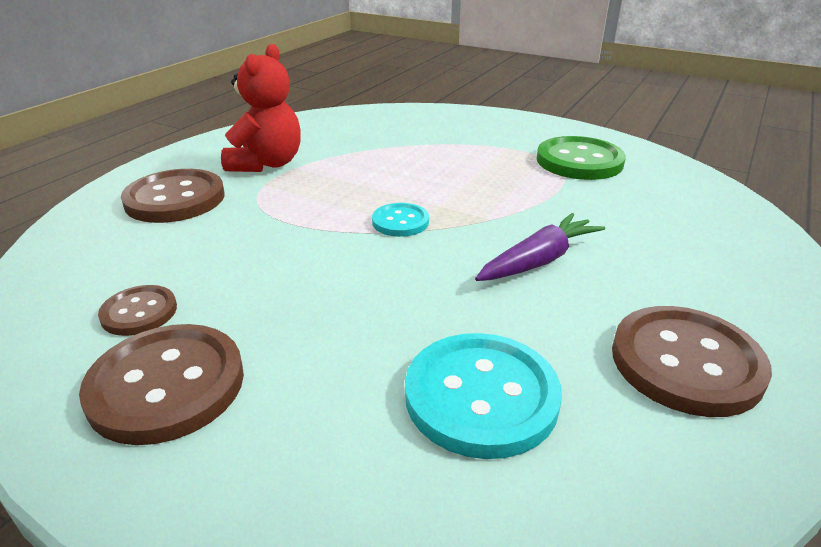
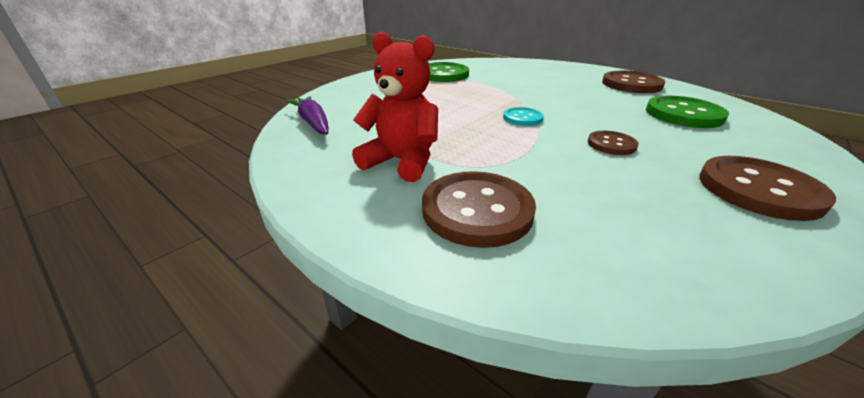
camera: 80 degrees left, 0 degrees up
(139, 312) = (692, 210): brown button -> brown button (611, 144)
(481, 396) = (683, 114): turquoise button -> green button
(539, 260) = (562, 94): purple carrot -> purple carrot (313, 122)

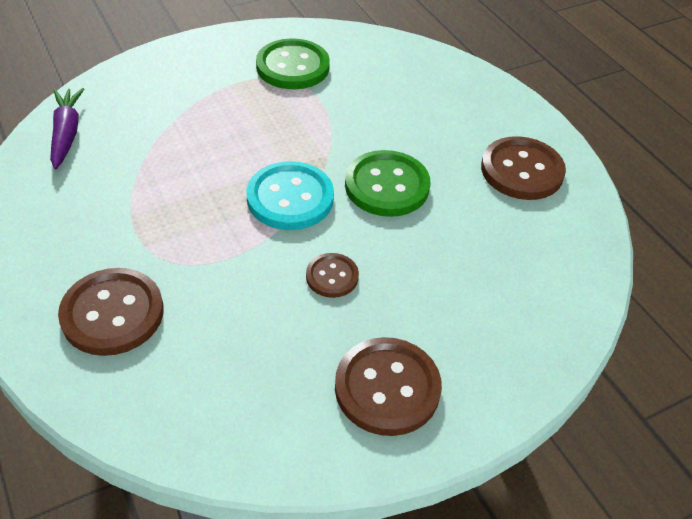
camera: 20 degrees right, 15 degrees up
(402, 162) = (103, 229): red teddy bear -> none
(522, 118) = (290, 198): turquoise button -> turquoise button, size x1.80
(683, 114) = (493, 256): green button -> green button (387, 186)

